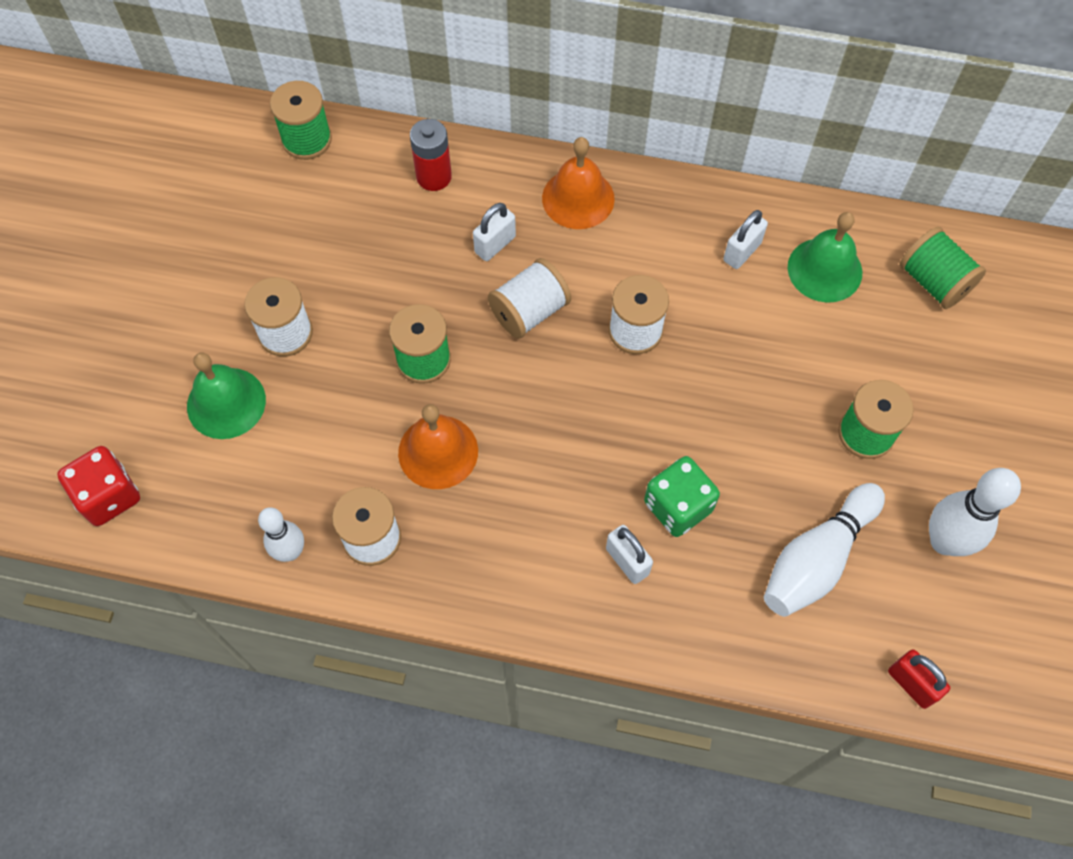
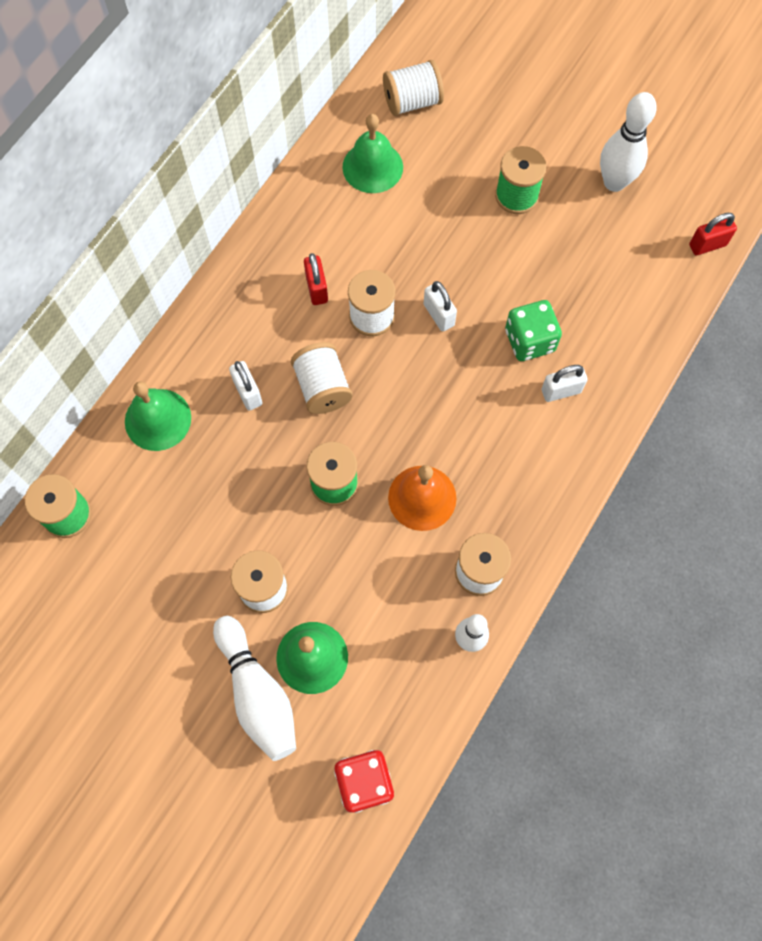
camera: 70 degrees left, 5 degrees up
(434, 176) = (158, 419): red battery -> green bell
(578, 198) = (231, 314): orange bell -> none
(644, 266) = (317, 289): none -> red padlock
(742, 252) = (333, 216): white padlock -> white padlock (439, 315)
(817, 559) = (601, 266): white bowling pin -> white bowling pin (257, 693)
(934, 281) = (412, 102): green spool -> white spool

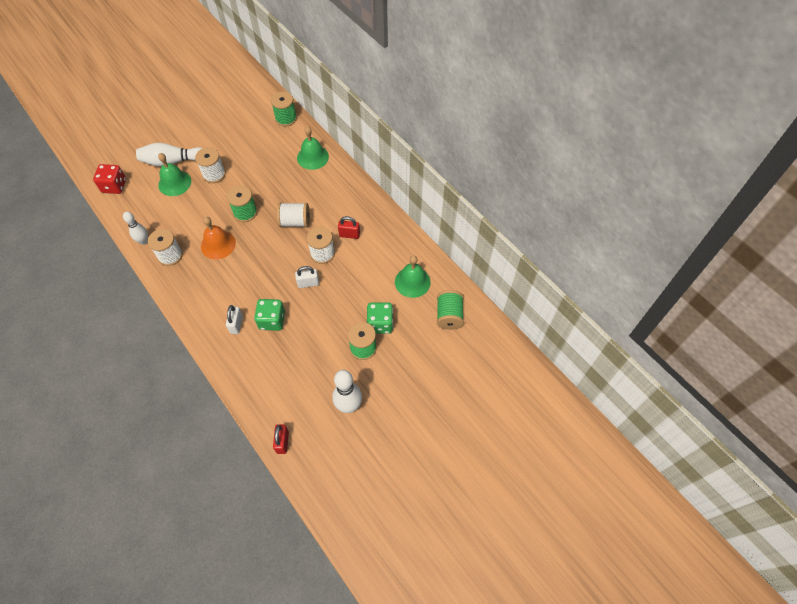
camera: 110 degrees right, 10 degrees down
(248, 393) = (308, 192): white padlock -> none
(412, 102) = (449, 316): white spool -> green spool
(466, 187) = (380, 324): none -> green dice

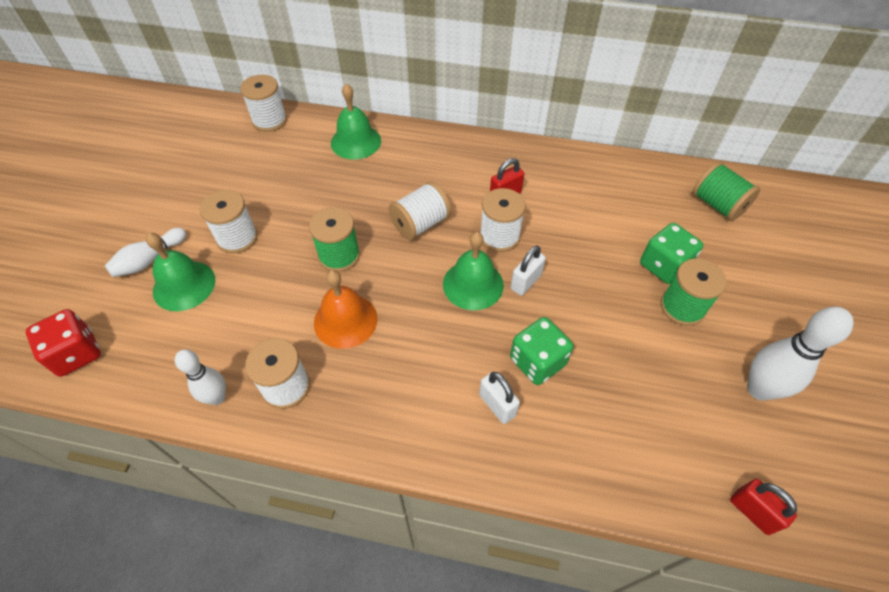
camera: 40 degrees left, 5 degrees down
(172, 161) = (149, 260): white bowling pin -> white bowling pin, size x0.64
(286, 118) = (269, 121): green spool -> white spool
(412, 282) = (636, 197): green bell -> green bell (473, 284)

